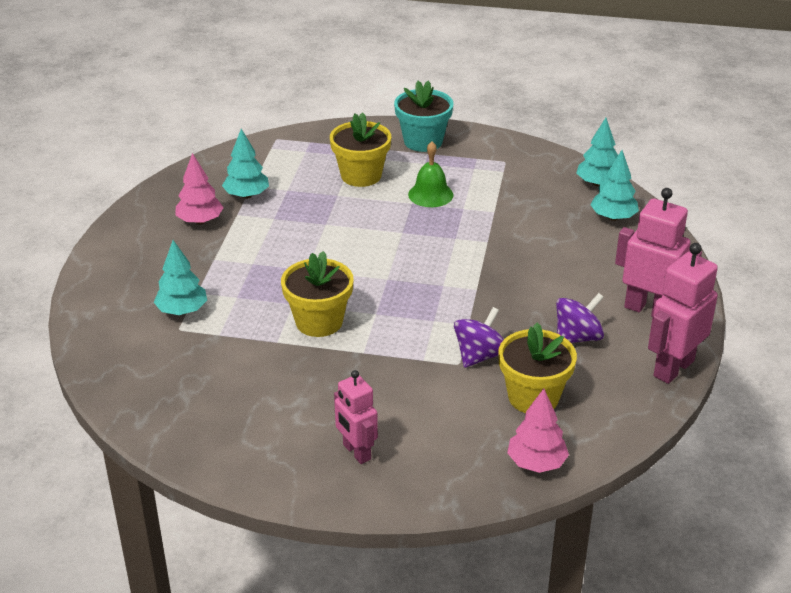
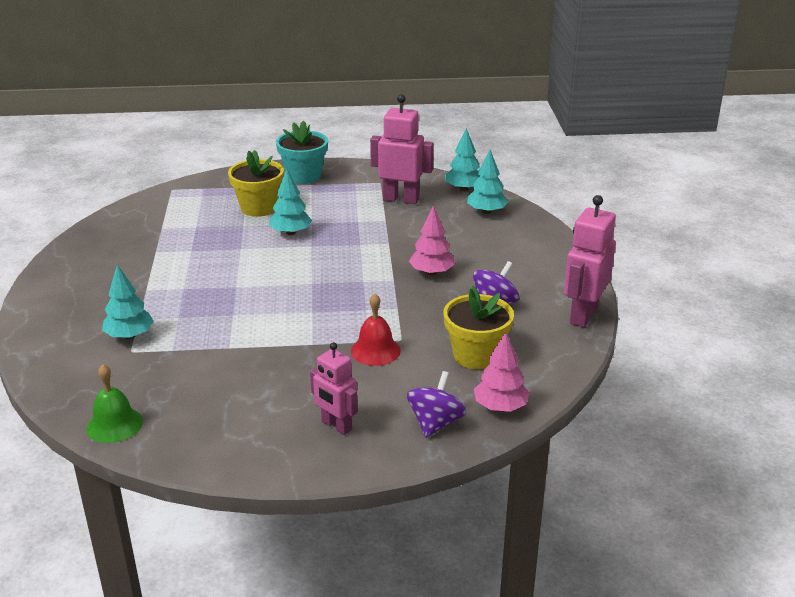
camera: 15 degrees left, 5 degrees down
(200, 221) = (122, 261): pink tree -> pink tree (431, 272)
(246, 195) = (159, 236): turquoise tree -> turquoise tree (290, 232)
(319, 322) = (262, 325): yellow flower pot -> none
(427, 372) = (375, 350): none -> red bell
(430, 194) = (325, 214): green bell -> green bell (114, 424)
(479, 355) = (416, 331): purple spinning top -> purple spinning top (435, 423)
(648, 310) = (544, 275): pink robot -> pink robot (401, 199)

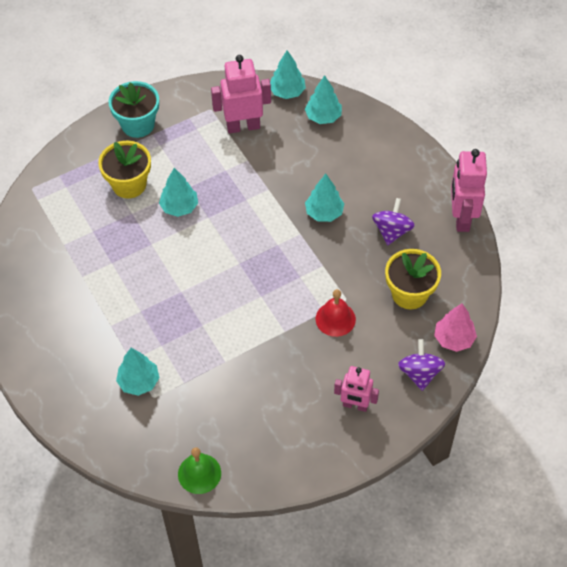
camera: 25 degrees left, 25 degrees up
(431, 272) = (324, 213): pink tree -> turquoise tree

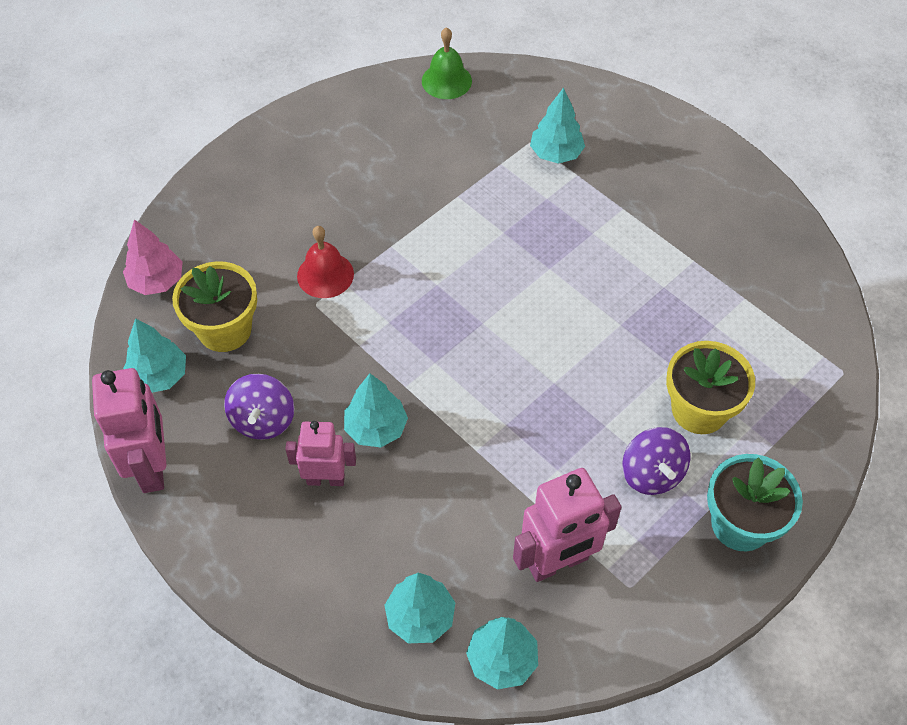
camera: 165 degrees right, 0 degrees up
(179, 207) = (604, 389): turquoise tree -> turquoise tree (159, 376)
(355, 405) = (279, 179): pink robot -> pink robot (326, 479)
(419, 373) = (200, 230): purple spinning top -> purple spinning top (652, 473)

